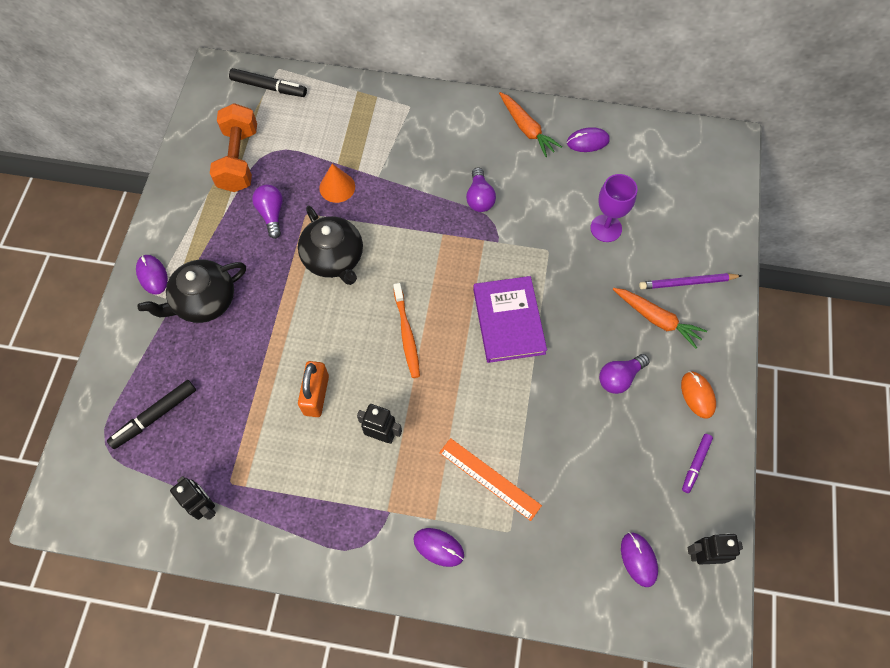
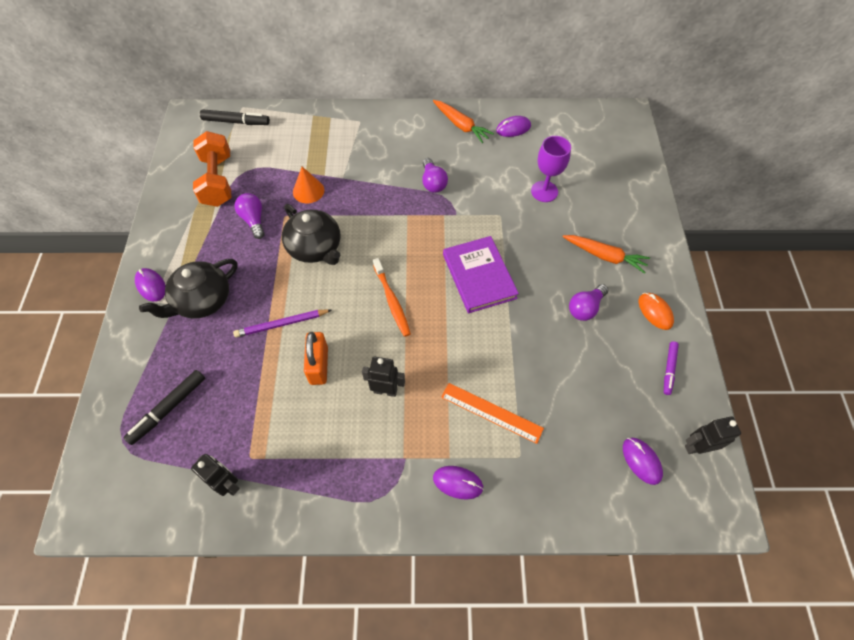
camera: 10 degrees left, 5 degrees down
(687, 282) = (622, 224): purple pencil -> purple pencil (282, 324)

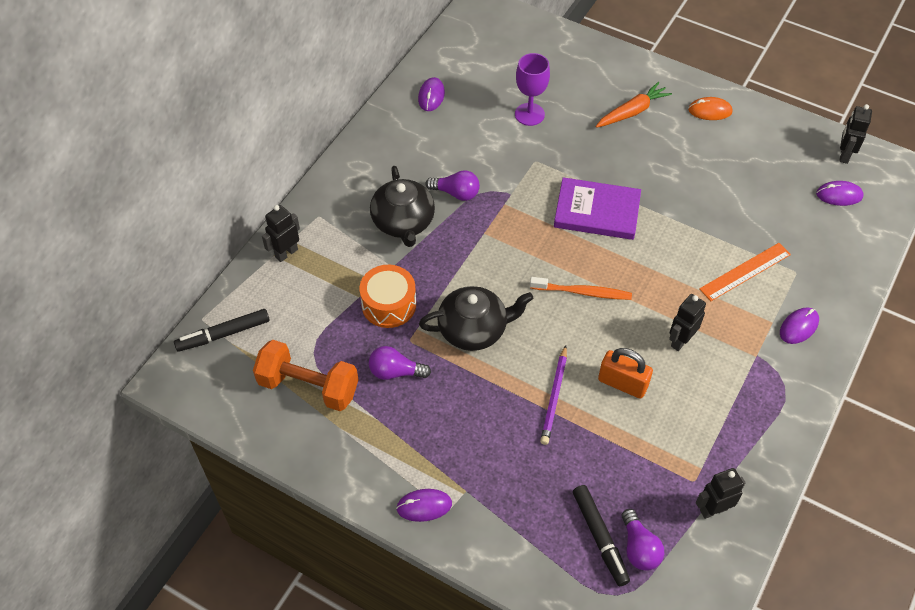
camera: 60 degrees left, 5 degrees down
(202, 300) = (478, 460): black teapot -> black teapot (403, 222)
(236, 122) = (223, 334): black marker -> black marker turned 150 degrees counterclockwise
(308, 191) = (389, 304): orange cone -> orange drum
(318, 120) = (286, 253): none -> black robot
(461, 125) = (394, 134): orange carrot -> none
(585, 308) = (678, 154): purple light bulb -> purple light bulb (639, 548)
(669, 369) = (768, 133): purple marker -> none

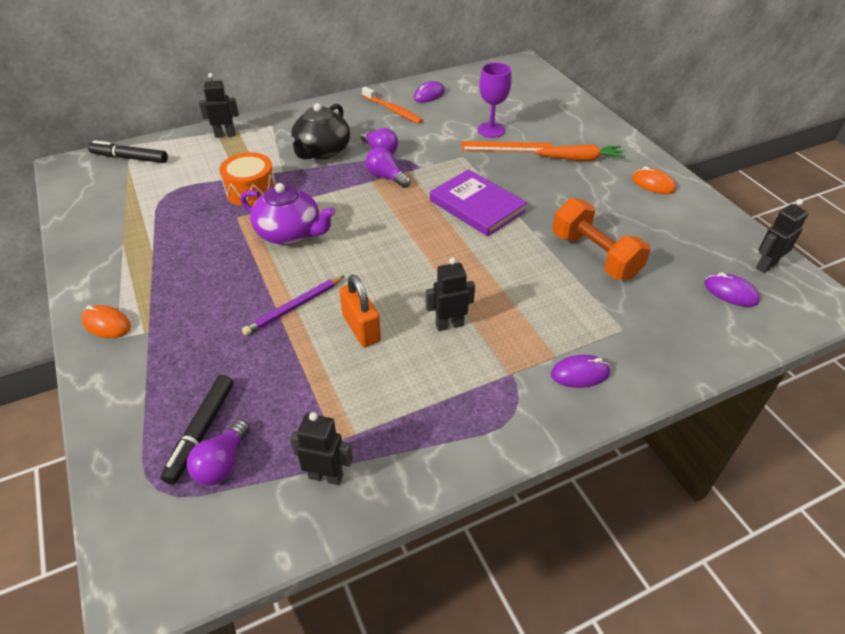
camera: 35 degrees right, 10 degrees down
(308, 386) = (137, 210): orange dumbbell -> orange dumbbell (594, 256)
(395, 372) = (202, 230): purple light bulb -> purple light bulb (386, 177)
(424, 506) = (107, 324): purple mouse -> orange mouse
(474, 329) = (290, 233): black teapot -> purple teapot
(582, 292) = (403, 250): orange toothbrush -> orange toothbrush (392, 110)
(745, 271) = (569, 305): orange ruler -> orange ruler (506, 147)

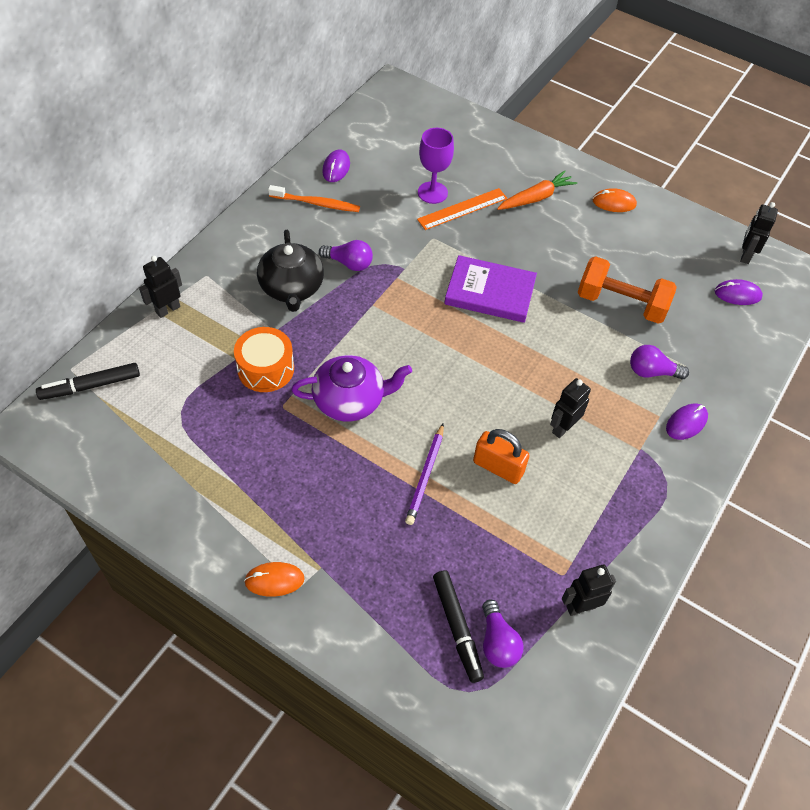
camera: 35 degrees left, 10 degrees up
(386, 177) = (382, 294): purple light bulb -> purple light bulb (651, 372)

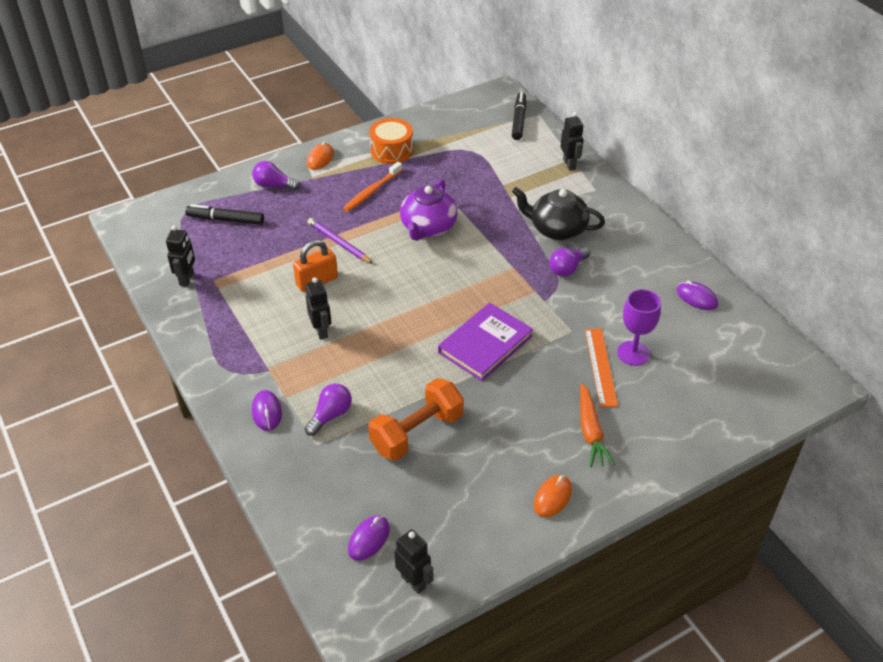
camera: 120 degrees right, 10 degrees down
(265, 369) = (484, 195): orange drum -> orange drum (391, 150)
(316, 203) = (652, 271): orange toothbrush -> orange toothbrush (372, 191)
(497, 642) = (201, 233): purple light bulb -> purple light bulb (273, 185)

